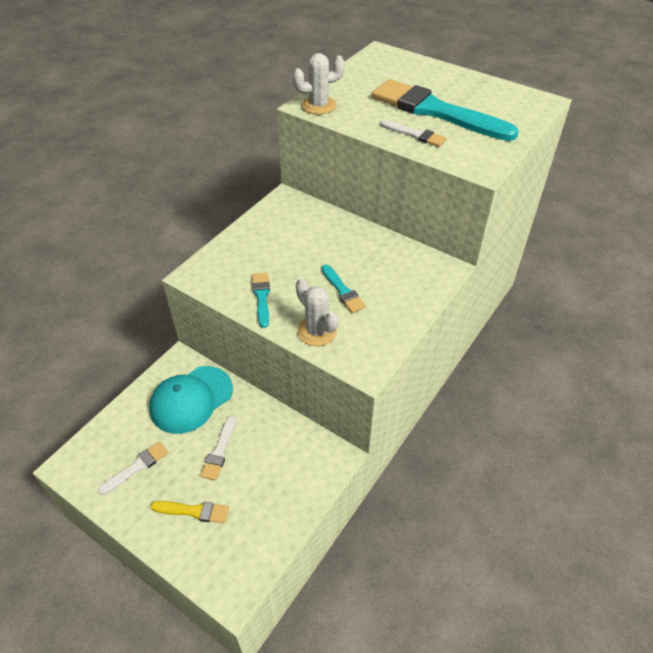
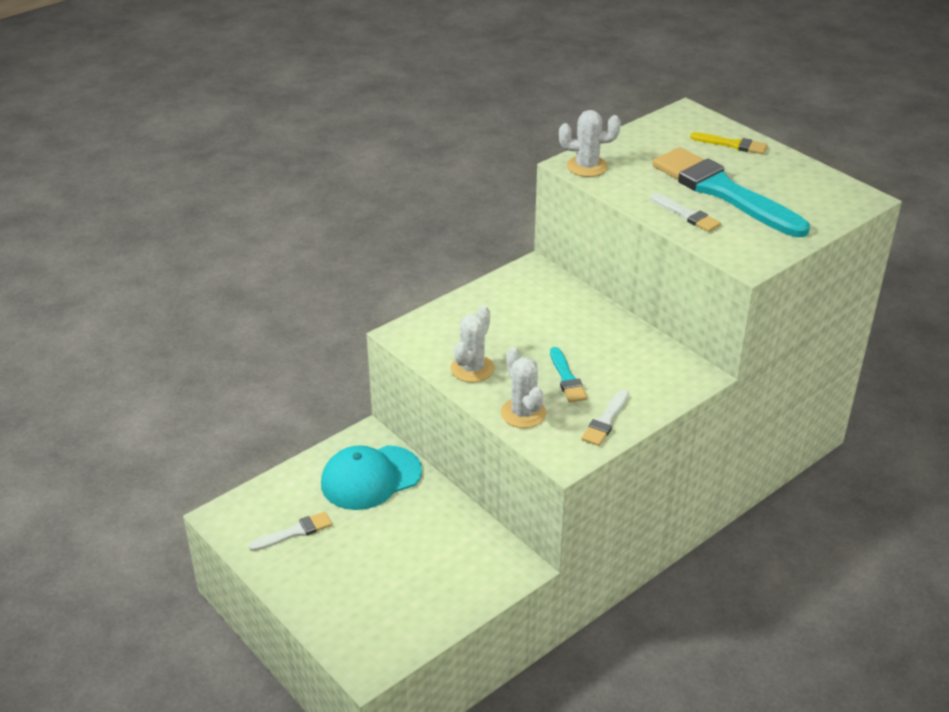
camera: 15 degrees right, 10 degrees down
(194, 511) = (346, 586): yellow brush -> yellow brush (732, 144)
(219, 451) = (389, 535): white brush -> white brush (605, 421)
(261, 297) = (472, 369): turquoise brush -> white cactus

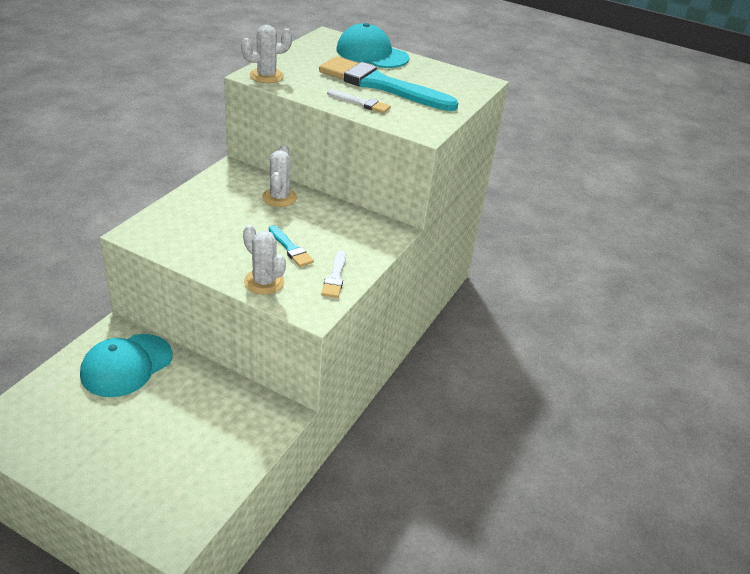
camera: 25 degrees left, 0 degrees up
(294, 532) = (66, 428): white brush -> none
(472, 369) = (207, 252): white cactus -> white cactus (279, 197)
(732, 144) = (372, 54): yellow brush -> turquoise cap

